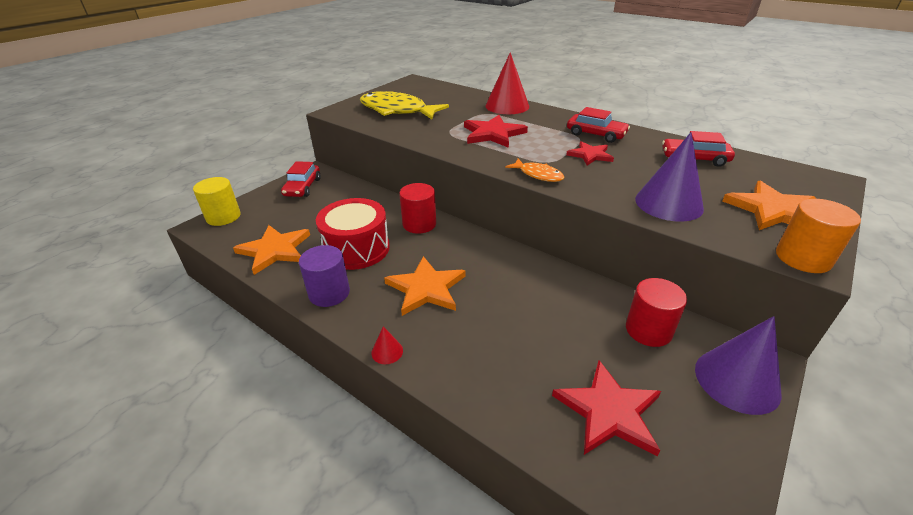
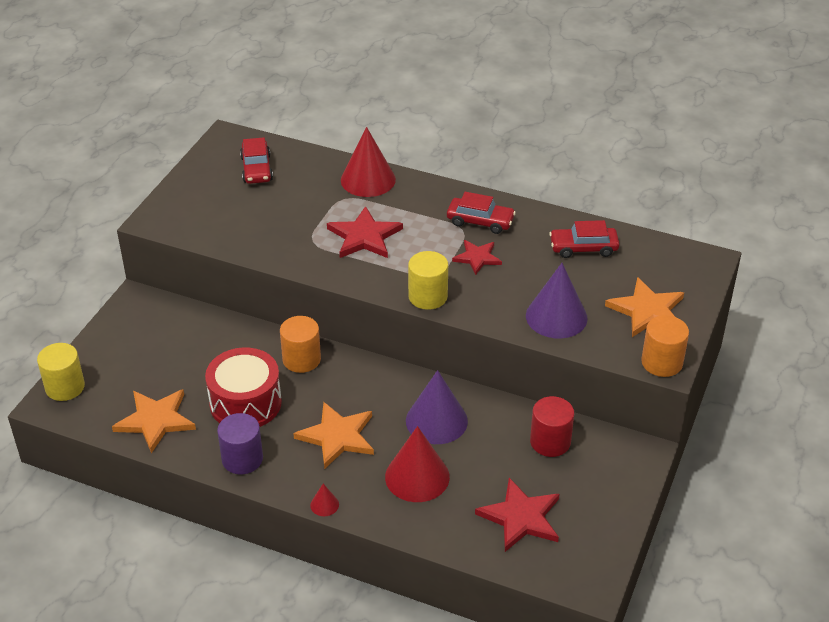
camera: 15 degrees left, 5 degrees up
(302, 187) = (135, 327): red car -> red car (256, 169)
(397, 110) = (233, 207): yellow fish -> none
(419, 224) = (301, 359): red cylinder -> orange cylinder
(494, 340) = (417, 476): none -> red cone
(538, 175) = (428, 296): orange fish -> yellow cylinder
(737, 380) = (620, 473): purple cone -> purple cone (436, 420)

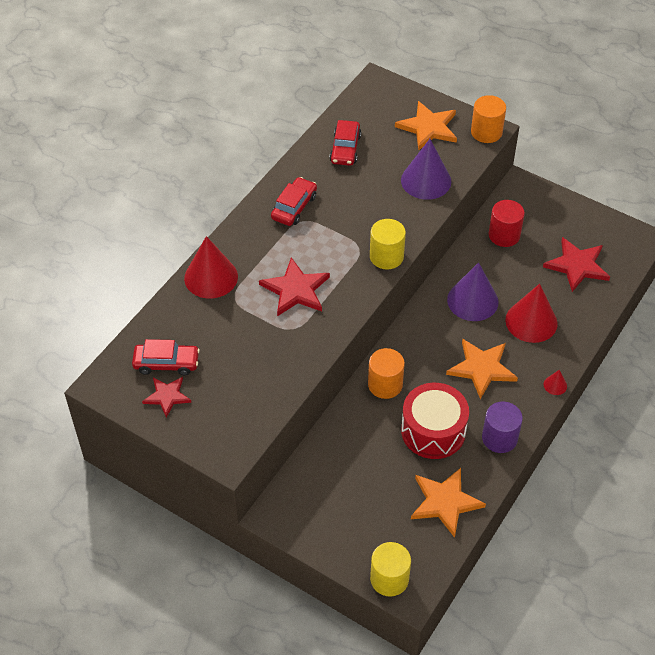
camera: 80 degrees left, 10 degrees up
(477, 258) = (343, 217): red star -> red star (167, 396)

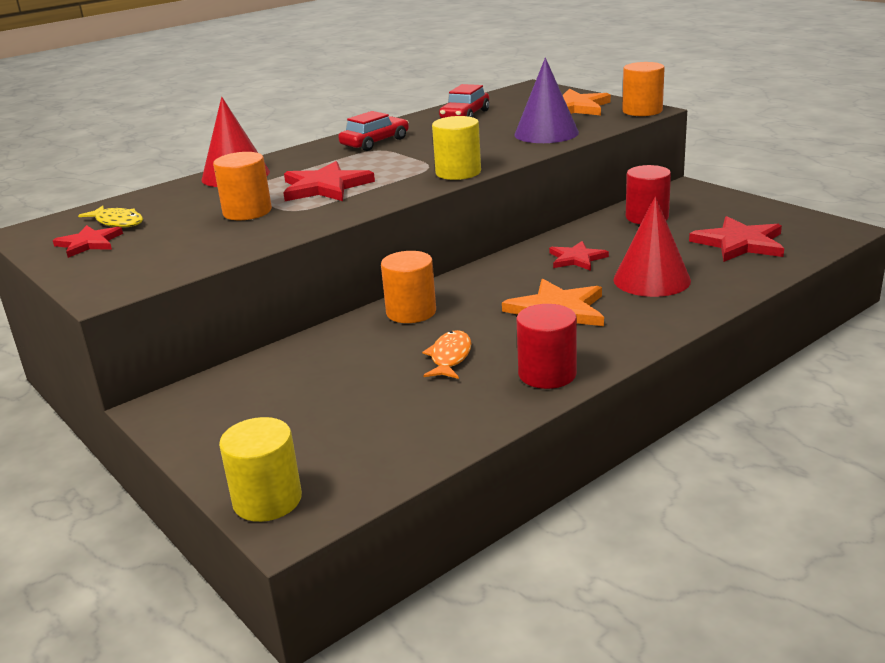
camera: 20 degrees right, 25 degrees down
(166, 363) = (118, 222): red car -> yellow fish
(258, 336) = (247, 212): none -> orange cylinder
(433, 431) = (450, 357): red drum -> orange fish
(445, 502) = (419, 428): orange star -> none
(472, 300) = (576, 259): purple cone -> red star
(499, 438) = (547, 374): purple cylinder -> red cylinder
(555, 385) = (662, 334): red cone -> none

